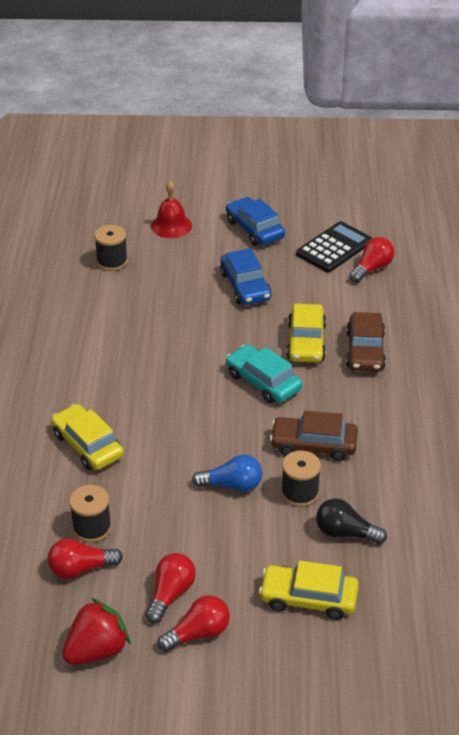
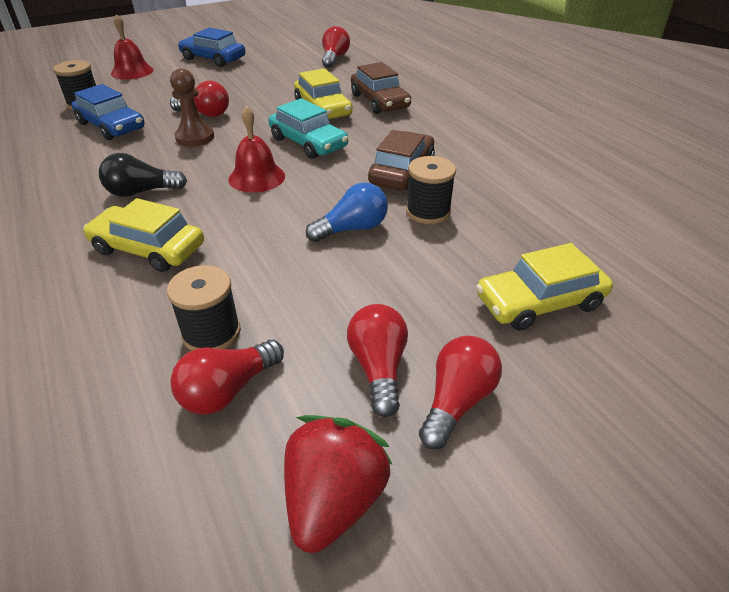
camera: 30 degrees left, 0 degrees up
(177, 340) = (195, 137): none -> brown pawn
(198, 406) = (257, 177): none -> red bell
(201, 312) = (205, 114): none -> red light bulb
(245, 286) = (234, 90): blue car -> blue car (111, 126)
(263, 381) = (308, 143): turquoise car -> turquoise car turned 150 degrees counterclockwise
(313, 445) = (402, 172): brown car -> brown car turned 135 degrees clockwise
(334, 248) = (292, 55): black calculator -> none
(345, 533) = (507, 228): black light bulb -> black light bulb (141, 192)

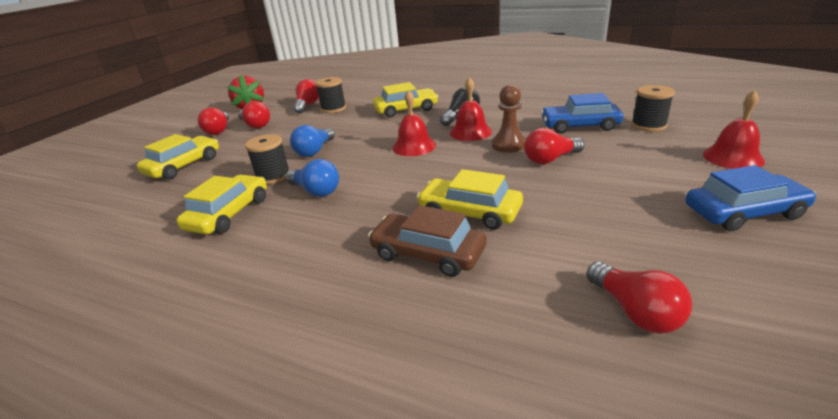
camera: 145 degrees right, 10 degrees down
(183, 166) = (470, 132): none -> red bell
(308, 143) = (421, 178): turquoise car -> none
(402, 172) = (316, 191): brown car -> blue light bulb
(494, 185) = (229, 214): none -> yellow car

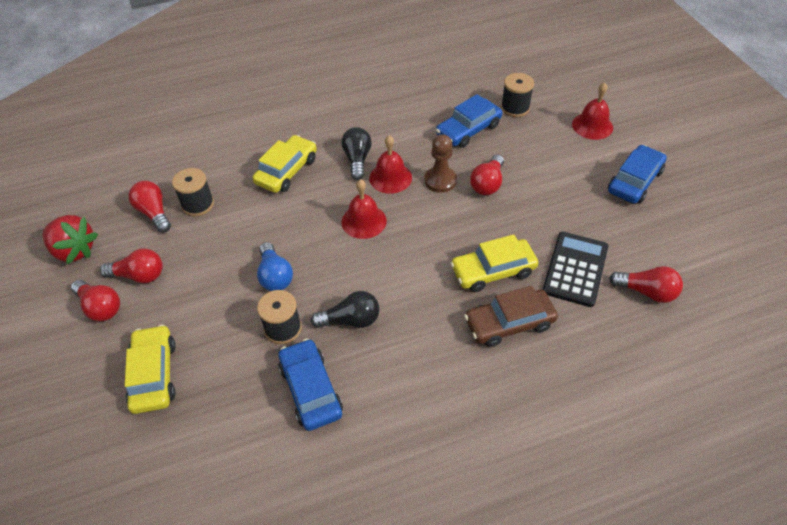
camera: 45 degrees left, 20 degrees up
(229, 214) = (311, 390): yellow car -> blue car
(316, 191) = (351, 320): blue light bulb -> black light bulb
(561, 248) = (575, 269): none -> black calculator

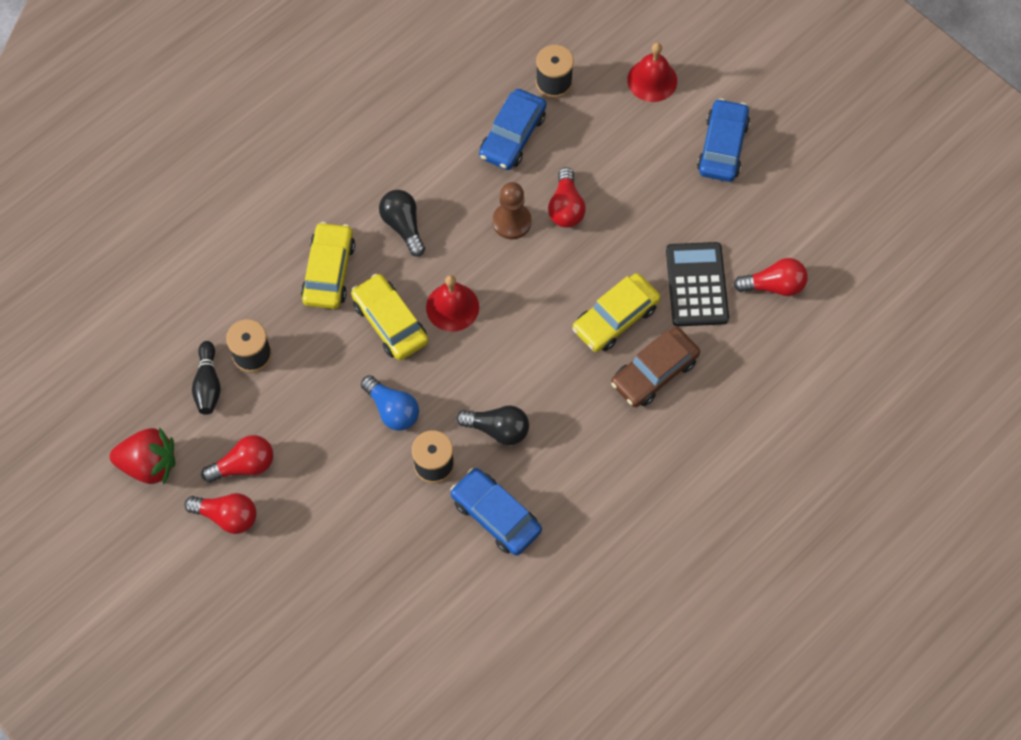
camera: 25 degrees left, 15 degrees up
(154, 213) = (208, 384): red light bulb -> black bowling pin
(154, 374) = (333, 562): yellow car -> yellow car (390, 322)
(351, 320) = (497, 429): black light bulb -> black light bulb turned 45 degrees clockwise
(390, 178) = (454, 238): red bell -> none

